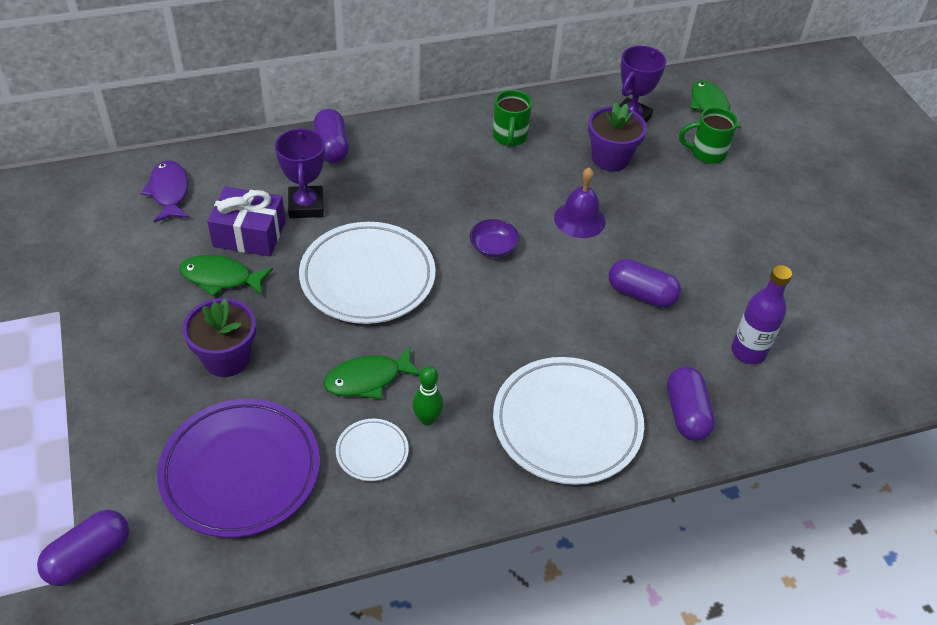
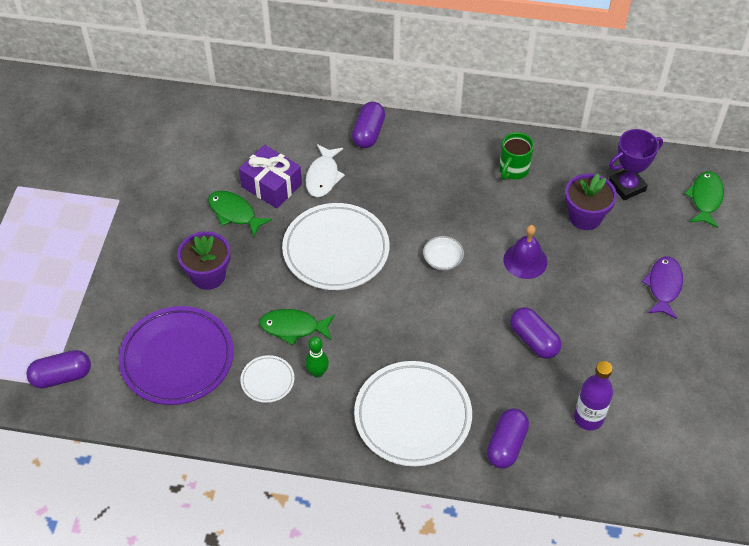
camera: 30 degrees right, 5 degrees up
(169, 192) = (233, 132): purple fish -> purple fish (663, 286)
(306, 206) = (323, 176): purple trophy -> white fish
(493, 247) = (442, 260): purple bowl -> white bowl
(706, 153) = (672, 240): green mug -> none

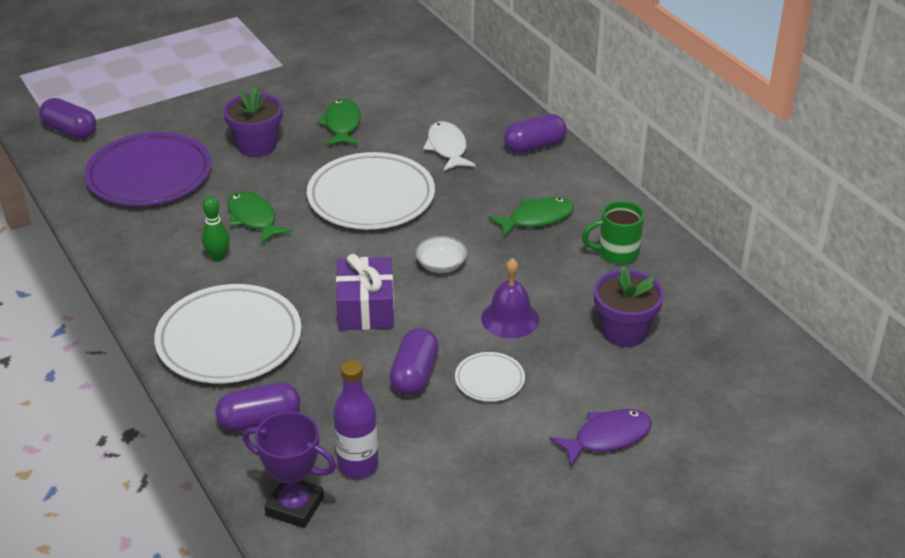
camera: 50 degrees right, 15 degrees down
(267, 380) = (178, 234): white plate -> white plate (489, 380)
(271, 185) = (399, 127): purple gift -> purple gift (366, 308)
(323, 176) = (447, 148): white fish -> white fish turned 105 degrees clockwise
(627, 186) = (709, 341): purple trophy -> purple trophy (295, 506)
(705, 198) = (778, 410): green fish -> green fish (536, 218)

